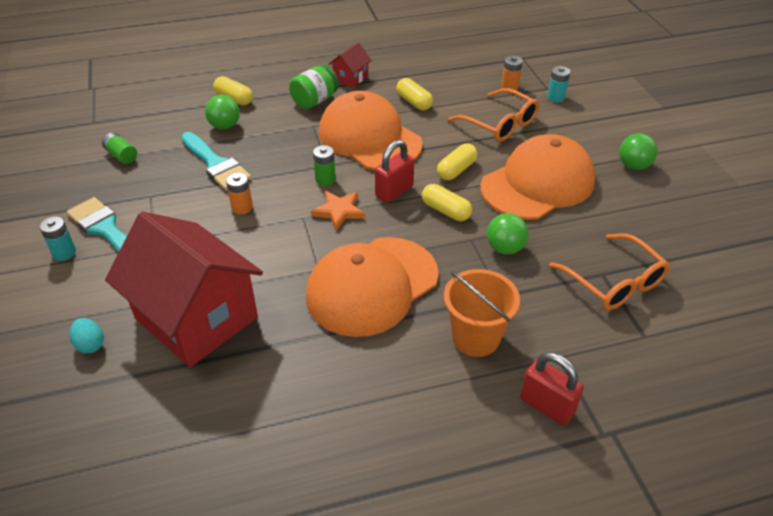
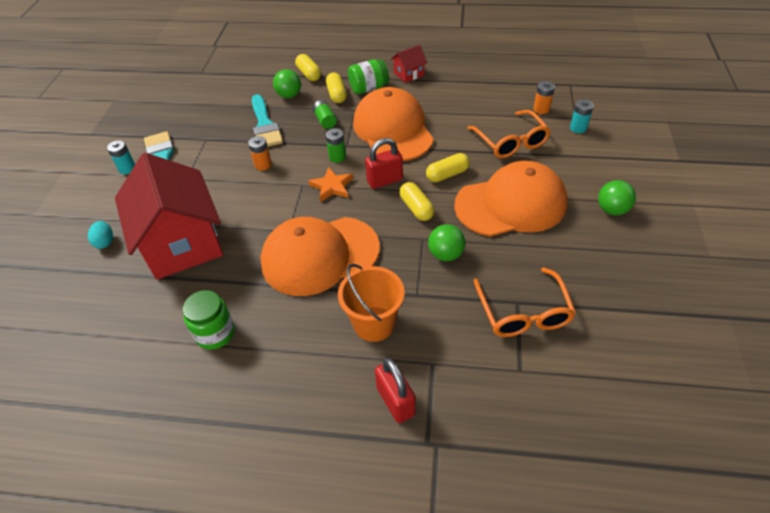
camera: 25 degrees right, 5 degrees up
(121, 155) = (205, 103): green battery -> green battery (325, 120)
(304, 403) = (215, 333): none -> green jar
(414, 102) = (448, 106): yellow capsule -> yellow capsule (337, 94)

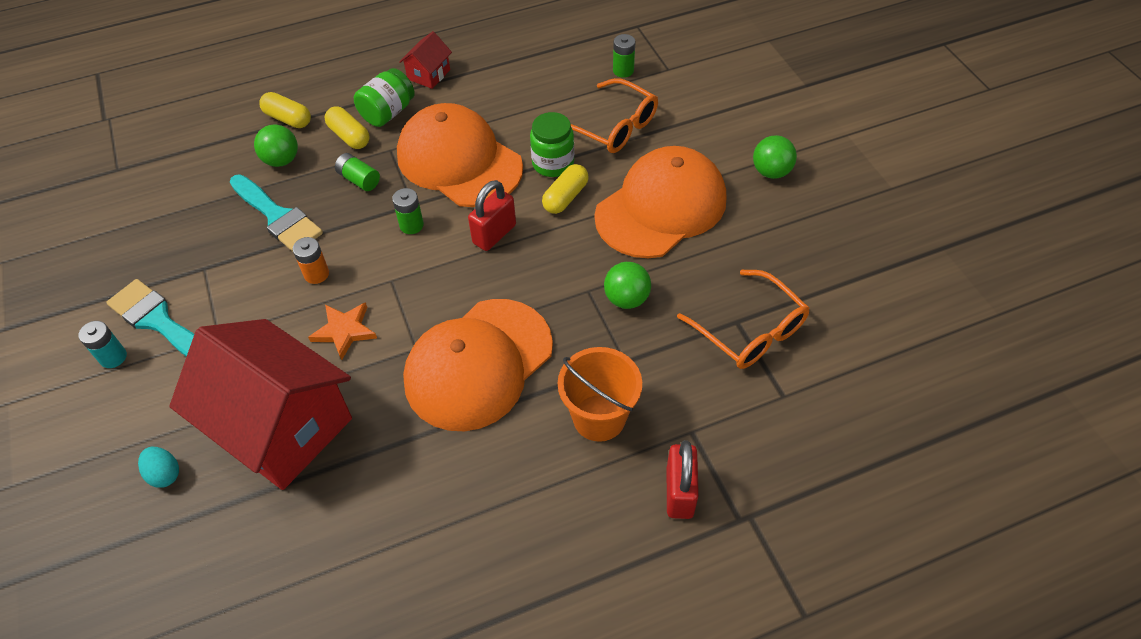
camera: 30 degrees left, 5 degrees up
(215, 333) = (415, 519): green jar -> green jar (553, 163)
(332, 186) = (432, 268): orange star -> orange star (344, 331)
(395, 401) = (679, 492): red padlock -> red padlock turned 60 degrees clockwise
(416, 208) = (556, 255): yellow capsule -> none
(541, 109) = (623, 70): orange battery -> green battery
(578, 128) = (678, 81): turquoise battery -> none

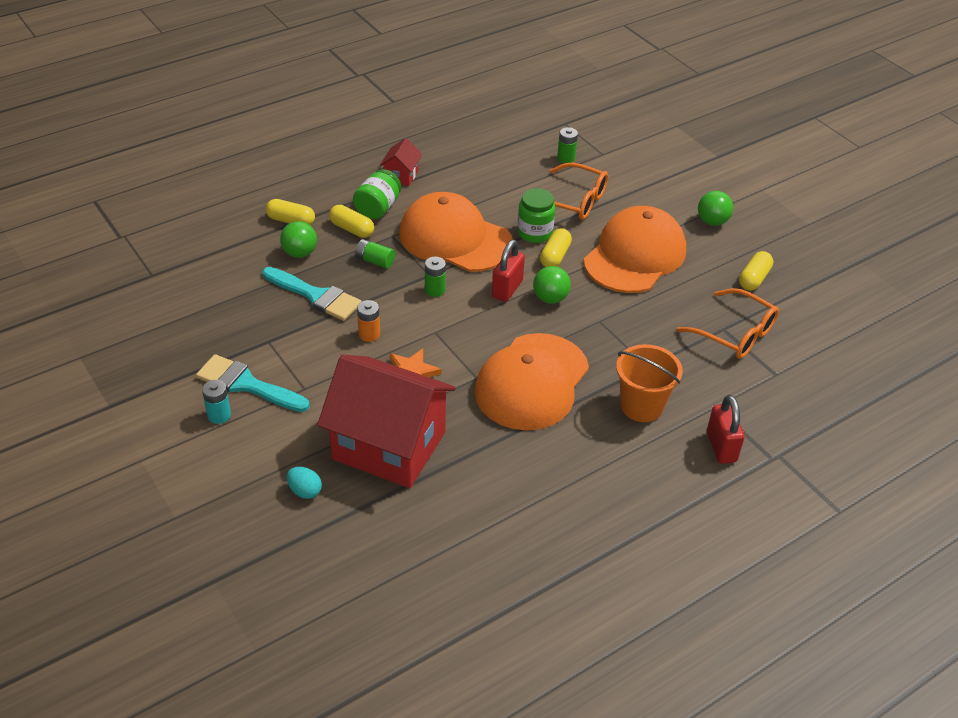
camera: 15 degrees left, 10 degrees down
(626, 299) = (632, 323): green ball -> green ball (550, 298)
(798, 256) = (754, 279): none -> yellow capsule

